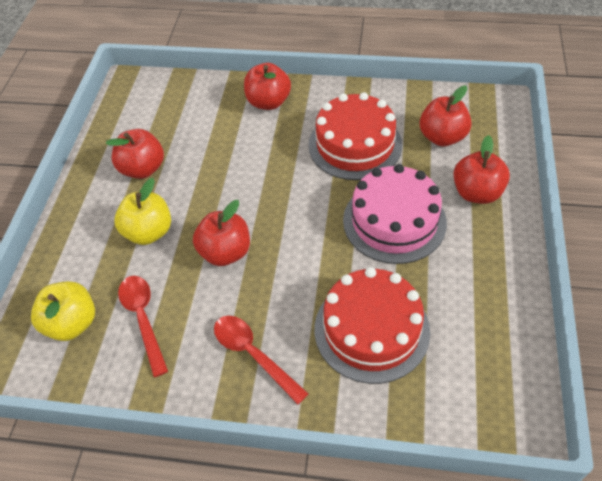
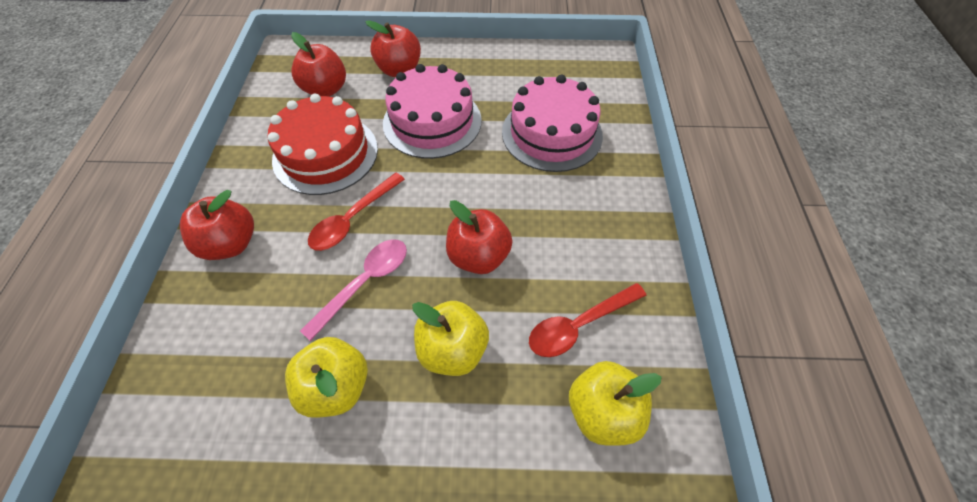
camera: 100 degrees left, 5 degrees up
(143, 169) = (336, 386): red apple -> yellow apple
(217, 179) = (365, 282): none -> pink spoon
(253, 354) = (596, 214): red spoon -> red spoon (353, 219)
(371, 329) = (551, 133): red cake -> pink cake

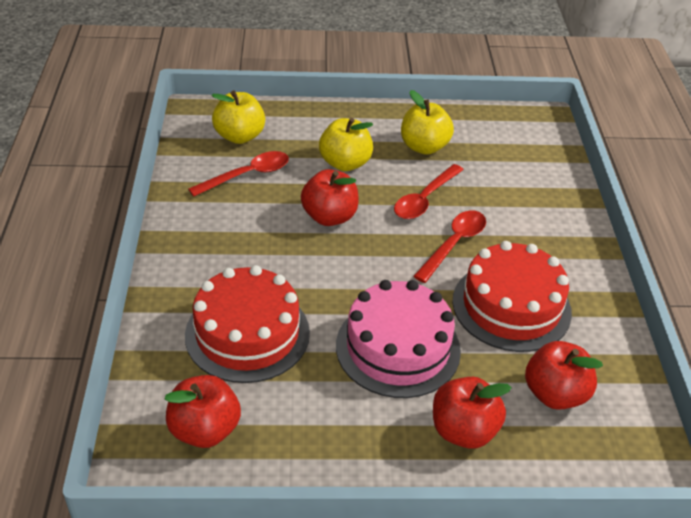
camera: 175 degrees right, 15 degrees down
(231, 243) = (556, 225): red apple -> red apple (205, 430)
(365, 282) = (424, 199): pink spoon -> red spoon
(551, 133) = (247, 333): pink cake -> red cake

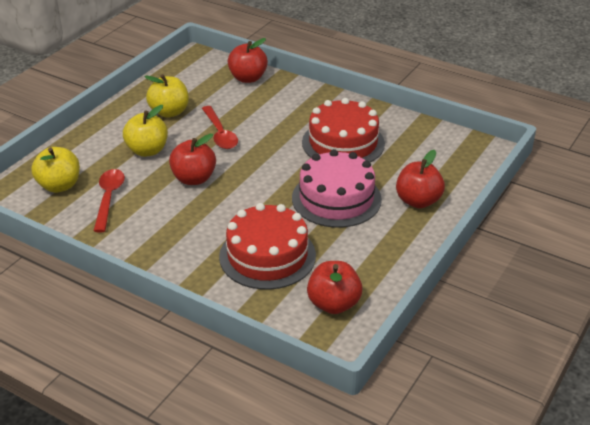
camera: 55 degrees left, 5 degrees down
(454, 244) = (272, 140): red spoon -> none
(555, 394) = (419, 158): red apple -> red apple (248, 78)

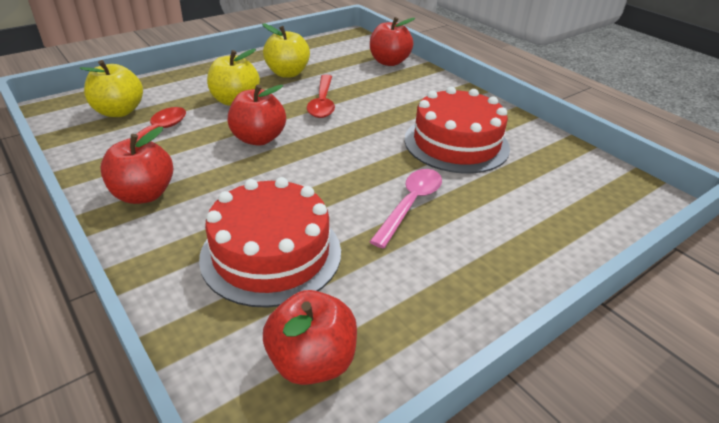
camera: 20 degrees right, 0 degrees up
(336, 198) = (410, 204): pink cake -> pink spoon
(418, 201) = (522, 238): red apple -> red apple (144, 194)

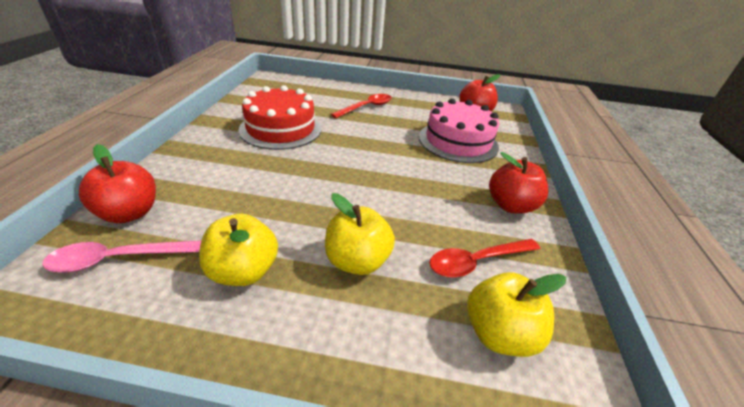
camera: 135 degrees left, 0 degrees up
(258, 139) = (390, 202): red apple -> none
(271, 253) = (458, 141): red cake -> pink cake
(322, 103) = (290, 205): red spoon -> red spoon (366, 107)
(410, 204) = (366, 123): pink spoon -> pink spoon (118, 259)

